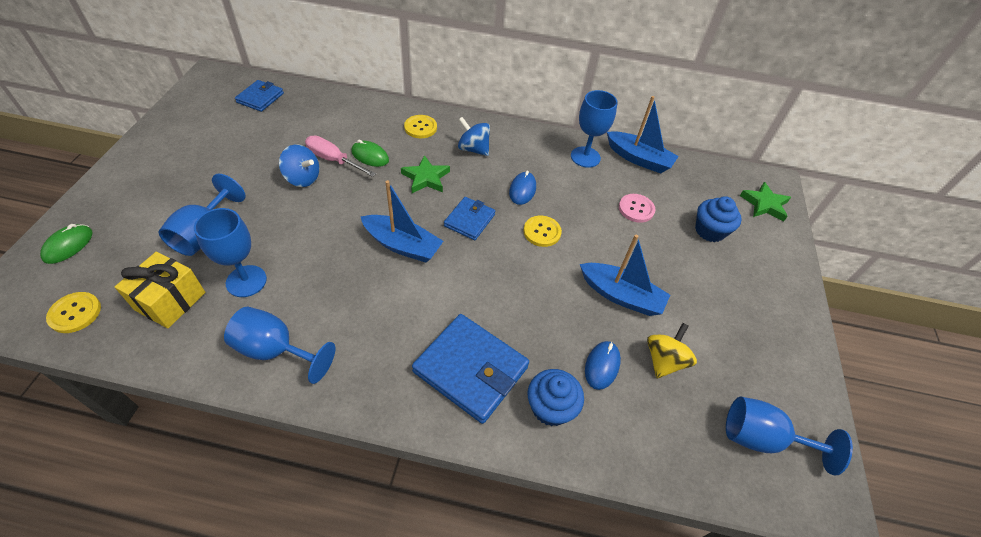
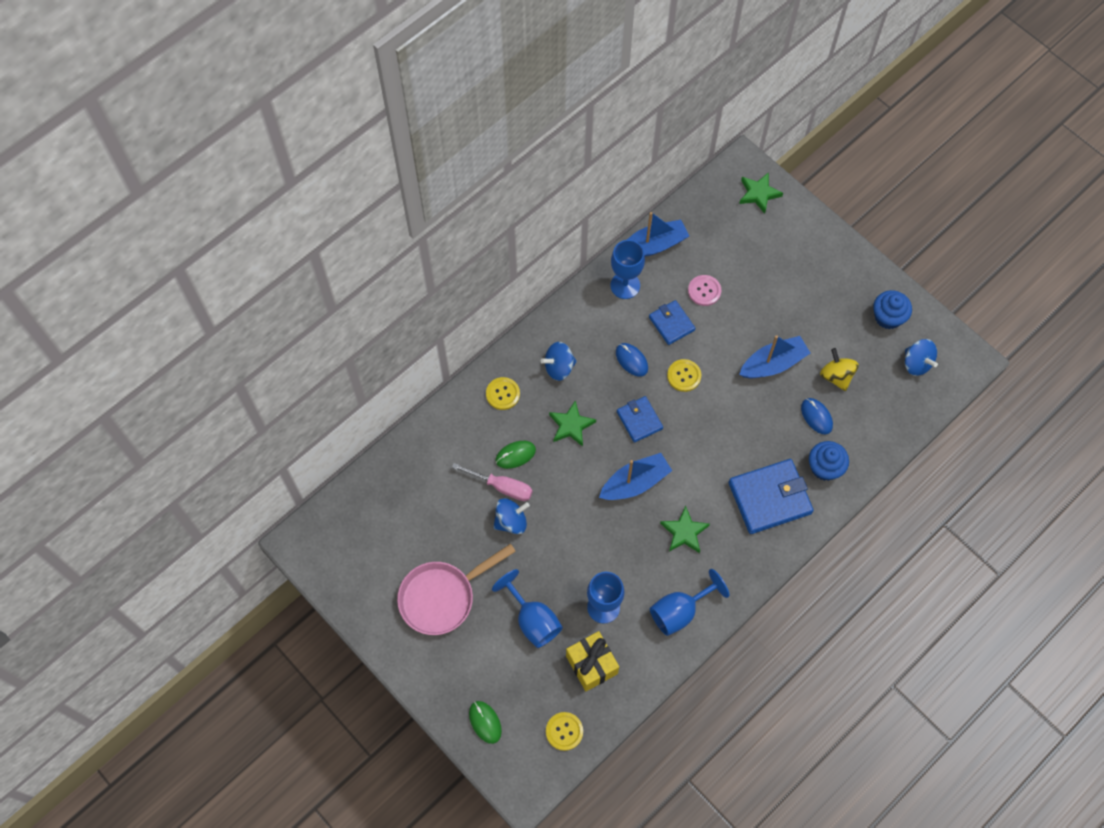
camera: 50 degrees left, 15 degrees up
(199, 166) = (442, 597): none -> pink pan
(260, 98) = (369, 510): blue wallet -> blue wallet (671, 323)
(333, 160) = (502, 487): pink screwdriver -> pink screwdriver turned 135 degrees counterclockwise
(375, 309) = (684, 532): none -> green star
(709, 231) = (757, 256): blue cupcake -> blue cupcake (888, 317)
(761, 439) = (916, 363): blue goblet -> blue spinning top

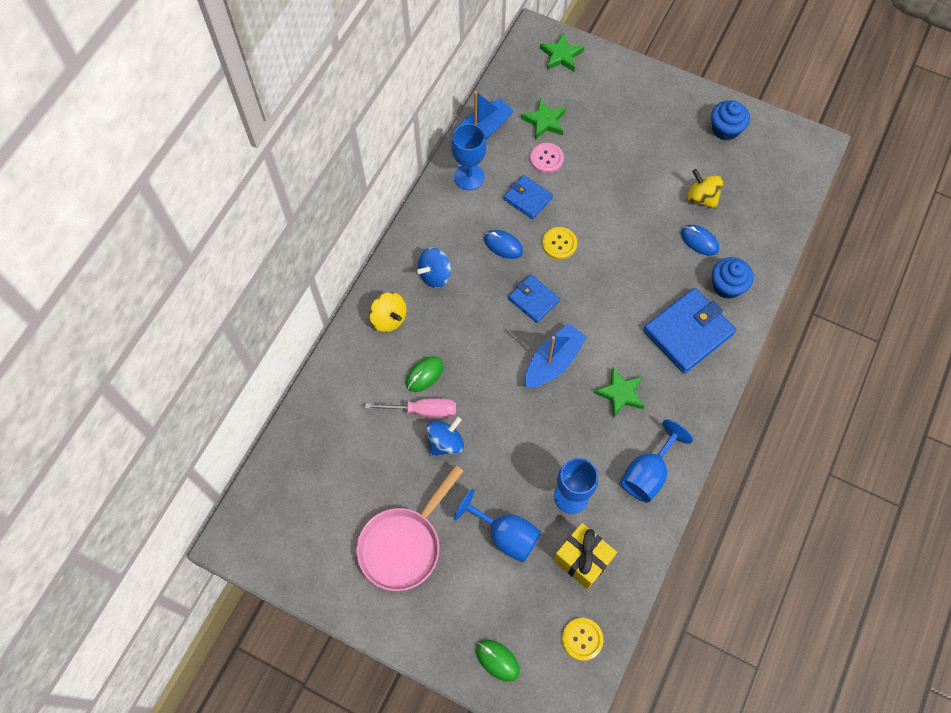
camera: 20 degrees left, 0 degrees up
(503, 394) = (389, 319): yellow button -> yellow spinning top
(571, 425) = (469, 327): green star -> green star (544, 121)
(773, 364) = (638, 205): blue boat -> none
(916, 363) = (769, 163): blue spinning top -> none

